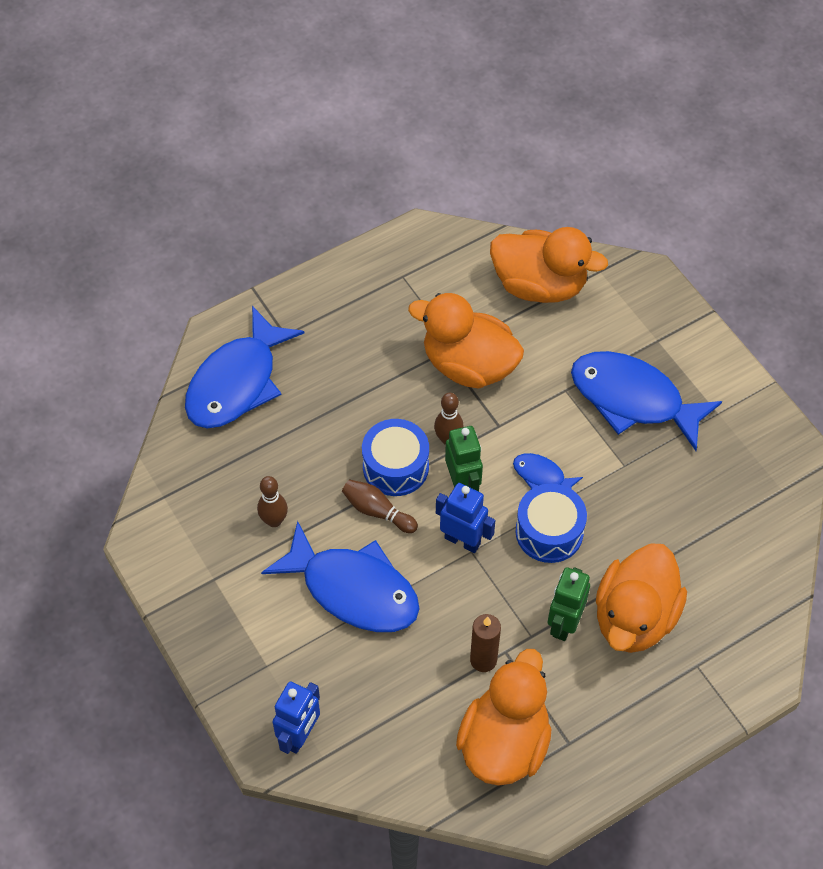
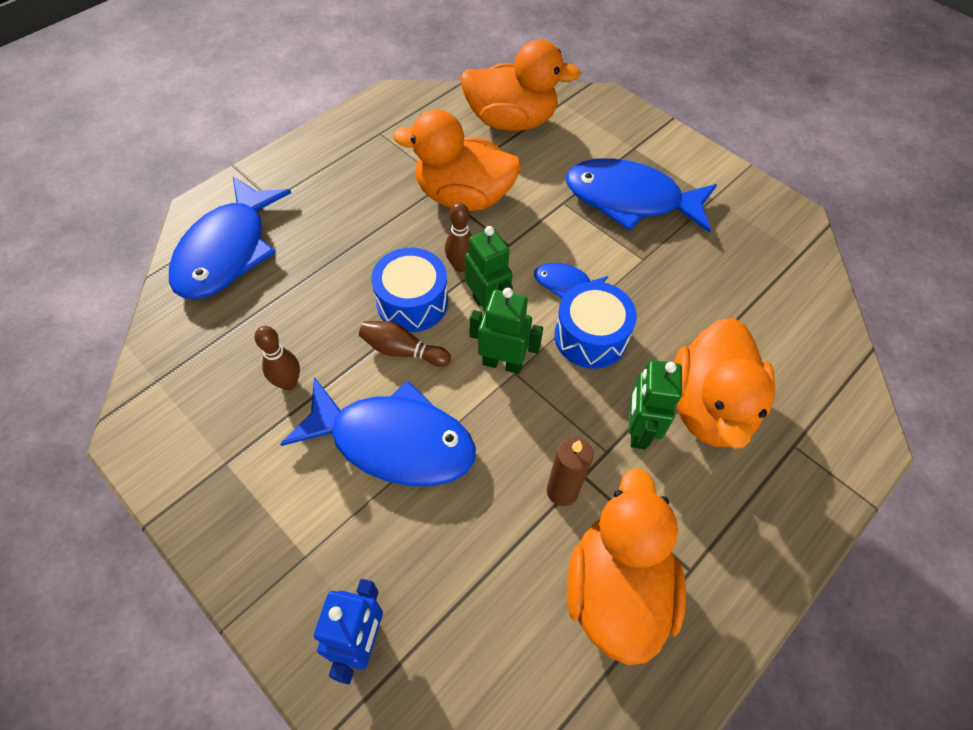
camera: 15 degrees left, 0 degrees up
(462, 540) = (502, 363): blue robot -> green robot

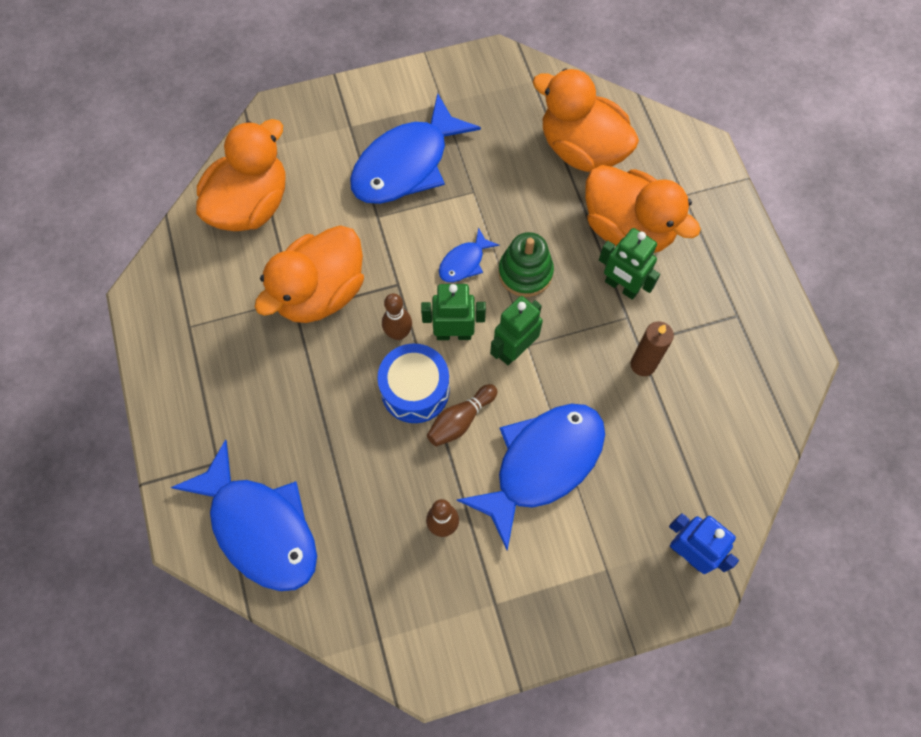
camera: 60 degrees left, 10 degrees up
(590, 337) = (525, 273): blue drum -> green stacking toy
(616, 589) = (728, 368): orange duck -> orange duck (581, 149)

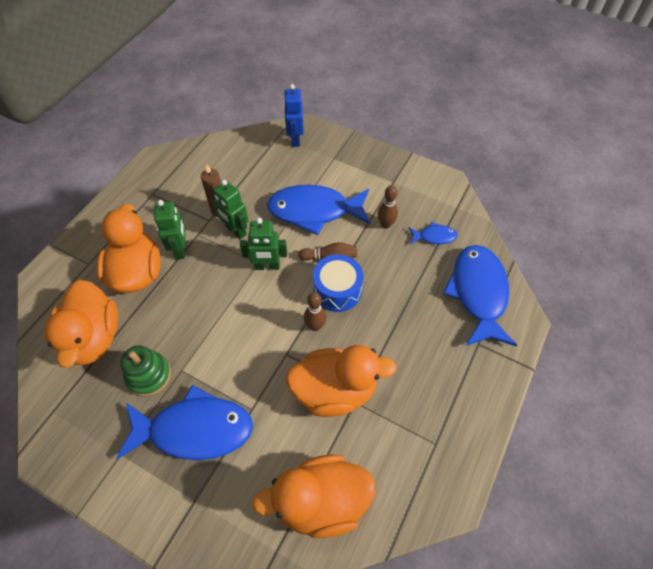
camera: 135 degrees left, 10 degrees down
(453, 333) = (287, 300): green robot -> green robot (235, 230)
(464, 262) = (237, 332): blue fish -> blue fish (434, 236)
(525, 273) = (214, 297): green stacking toy -> green stacking toy (149, 375)

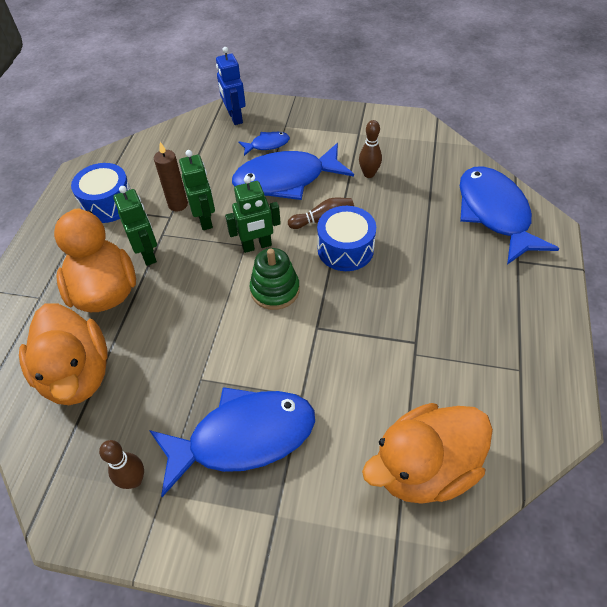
camera: 15 degrees left, 5 degrees down
(149, 375) = (163, 395): green stacking toy -> green stacking toy (275, 290)
(166, 194) = (108, 204): none -> blue drum
(235, 230) = (205, 220): green robot -> green robot turned 135 degrees counterclockwise
(315, 326) = (337, 290): brown bowling pin -> brown bowling pin (134, 480)
(335, 390) = (387, 348): orange duck -> none
(434, 236) = (425, 173): blue fish -> blue fish (267, 145)

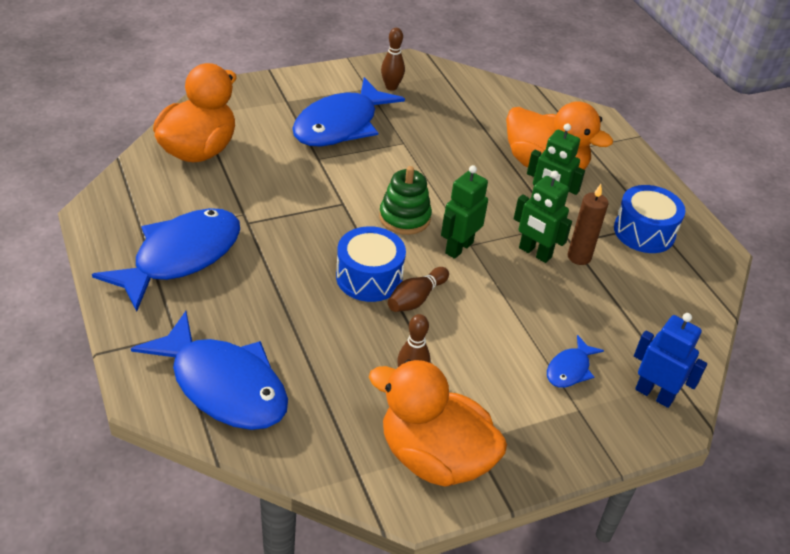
camera: 140 degrees right, 10 degrees down
(77, 374) = (494, 117): orange duck -> orange duck (434, 457)
(286, 180) = (500, 330): blue fish -> blue fish (180, 257)

